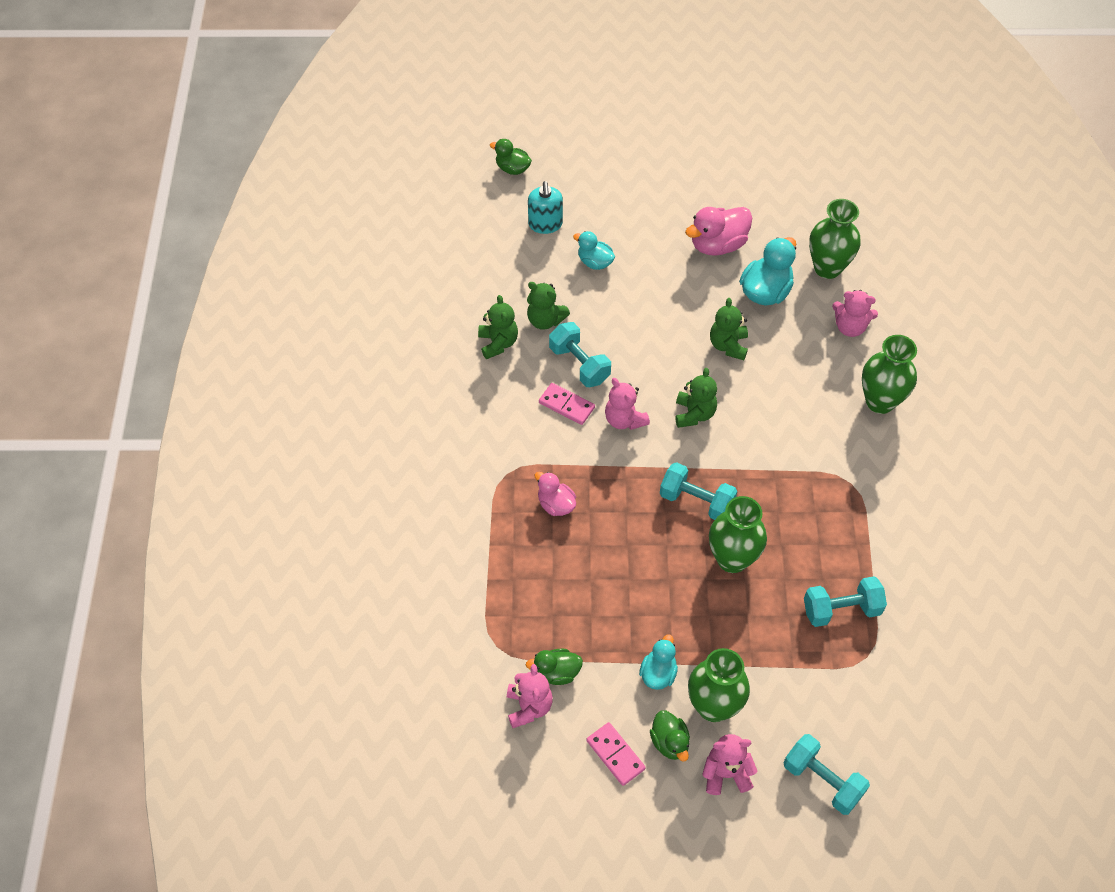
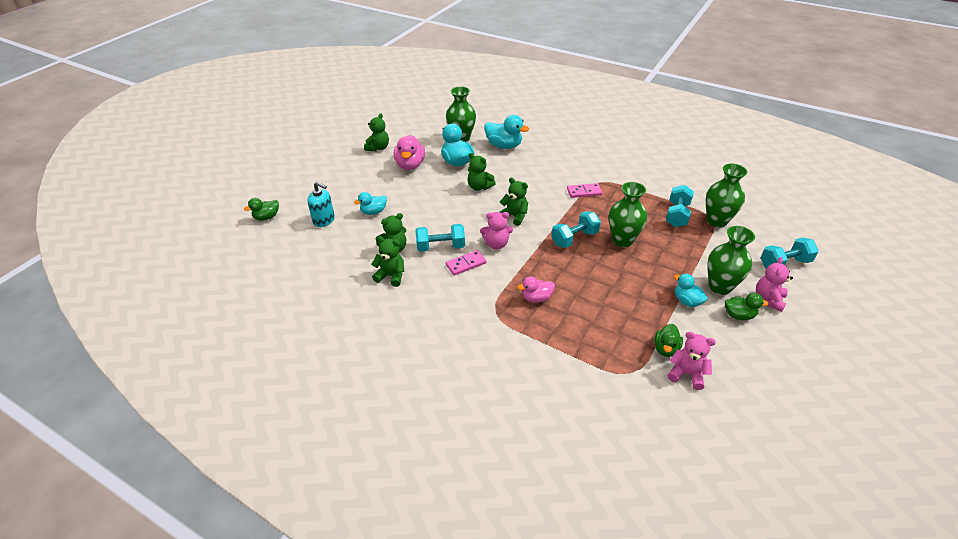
camera: 60 degrees left, 15 degrees down
(615, 754) = (739, 344): pink domino -> pink domino (584, 192)
(728, 189) = (378, 148): none -> green teddy bear
(850, 327) = (504, 146): pink teddy bear -> turquoise duck
(880, 401) = (556, 154): green vase -> green vase (716, 221)

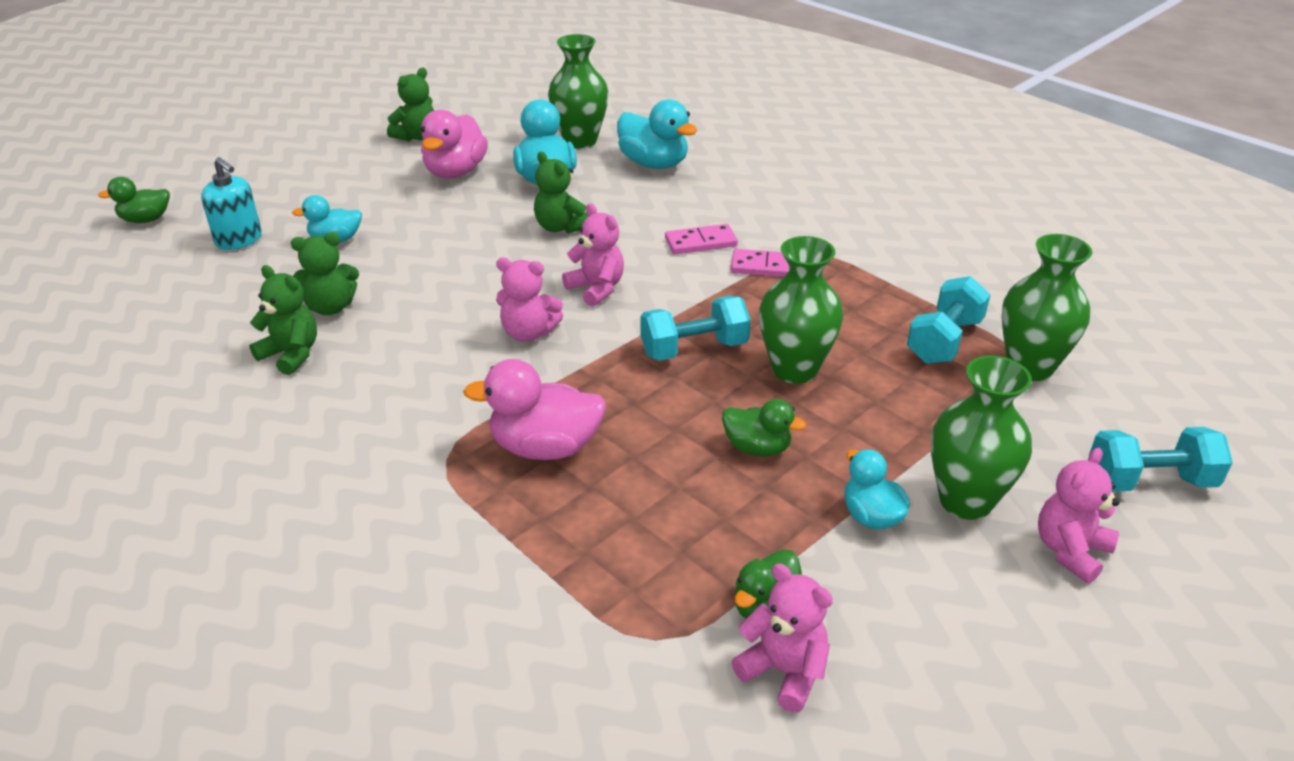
camera: 15 degrees right, 5 degrees down
(440, 247) = (418, 319): turquoise dumbbell -> none
(466, 264) = (445, 358): pink domino -> pink domino (700, 242)
(514, 216) = (596, 289): green teddy bear -> pink teddy bear
(536, 298) = (545, 447): pink duck -> pink duck, size x1.62
(738, 315) = (978, 570): green duck -> green duck (757, 448)

